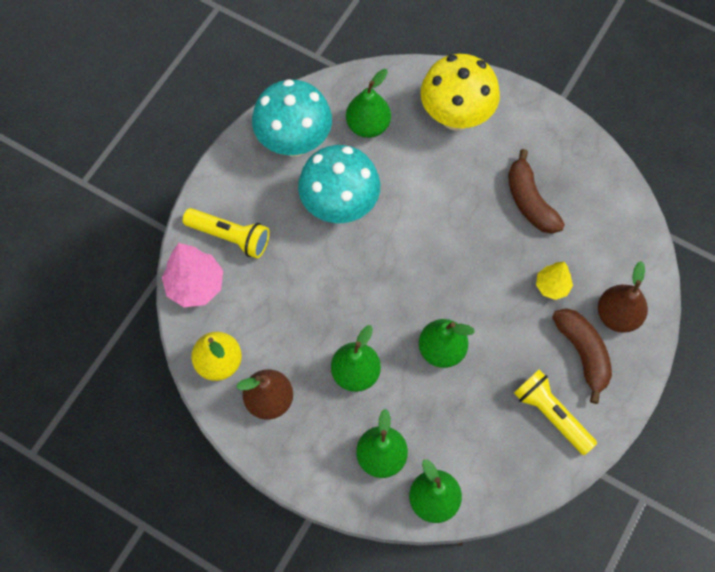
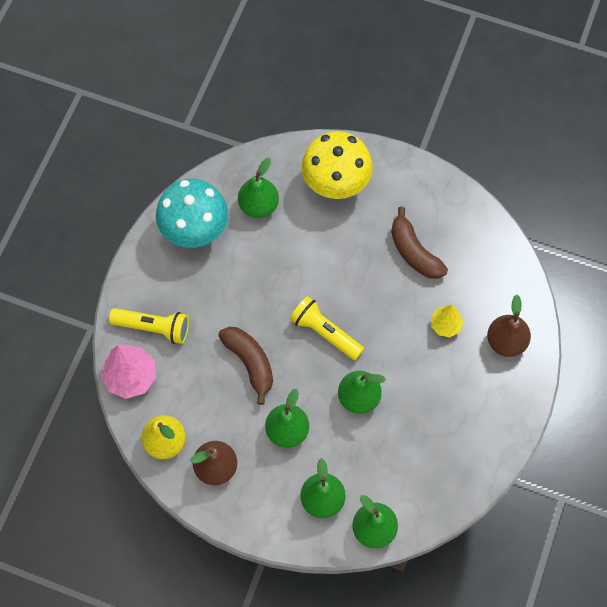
camera: 10 degrees left, 0 degrees up
(340, 206) = (246, 284): turquoise mushroom -> none
(551, 415) = (463, 438): yellow flashlight -> yellow flashlight (325, 333)
(583, 354) = (481, 380): brown banana -> brown banana (250, 363)

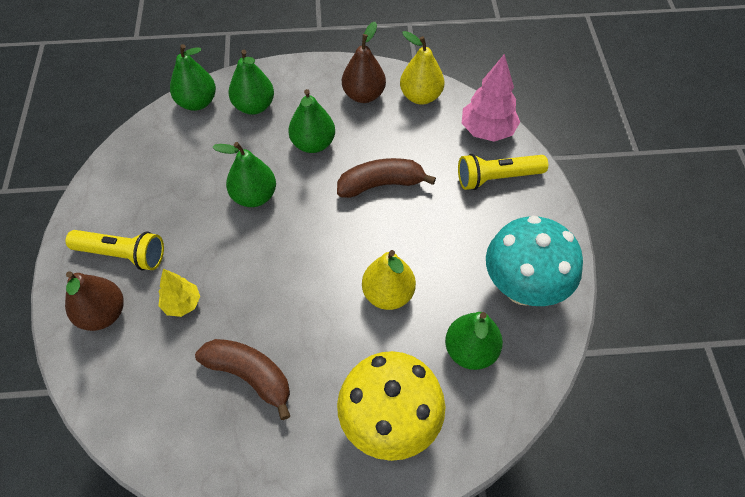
camera: 155 degrees right, 10 degrees down
(250, 363) = (381, 184): brown banana -> brown banana turned 135 degrees clockwise
(293, 268) = (388, 294): none -> yellow pear
(325, 333) = (317, 242): yellow flashlight -> yellow flashlight (122, 255)

